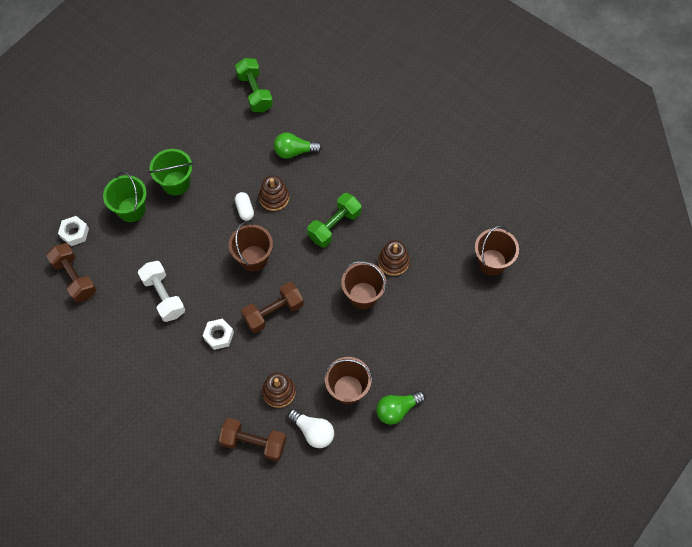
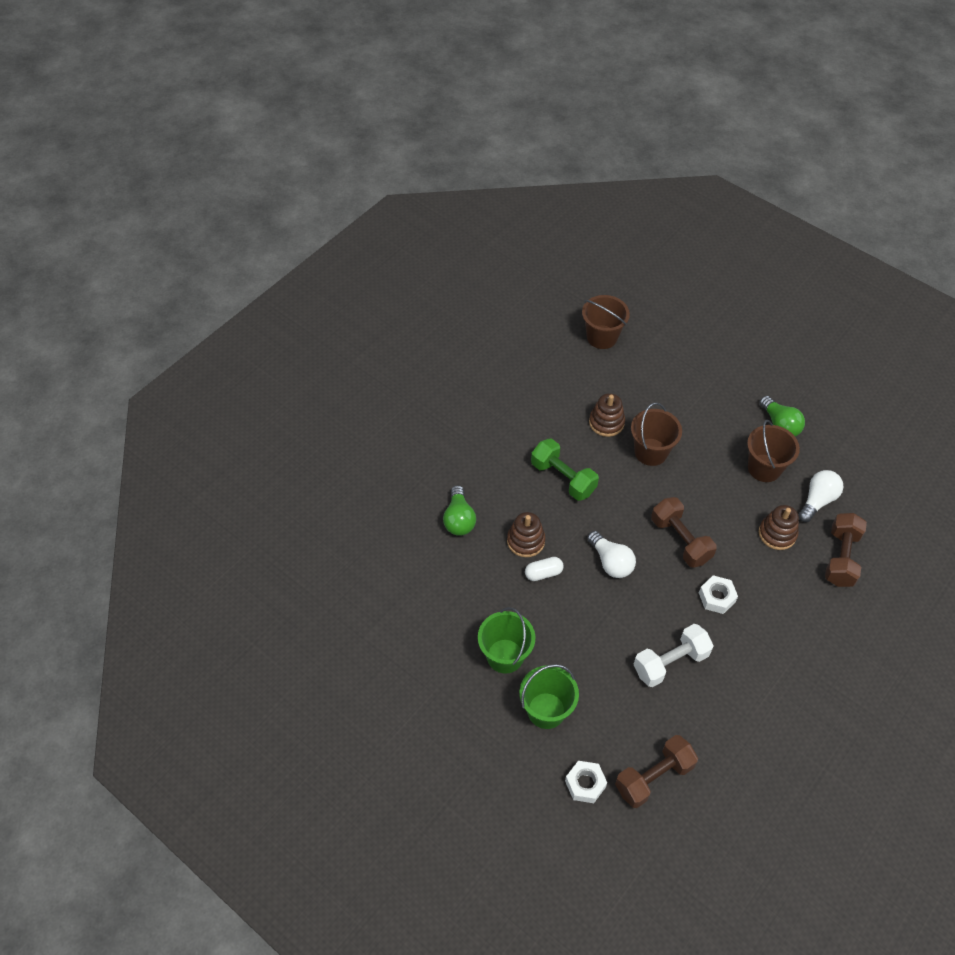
camera: 90 degrees left, 10 degrees down
(253, 258) = (611, 562): brown bucket -> white light bulb
(254, 92) = (365, 565): green dumbbell -> none

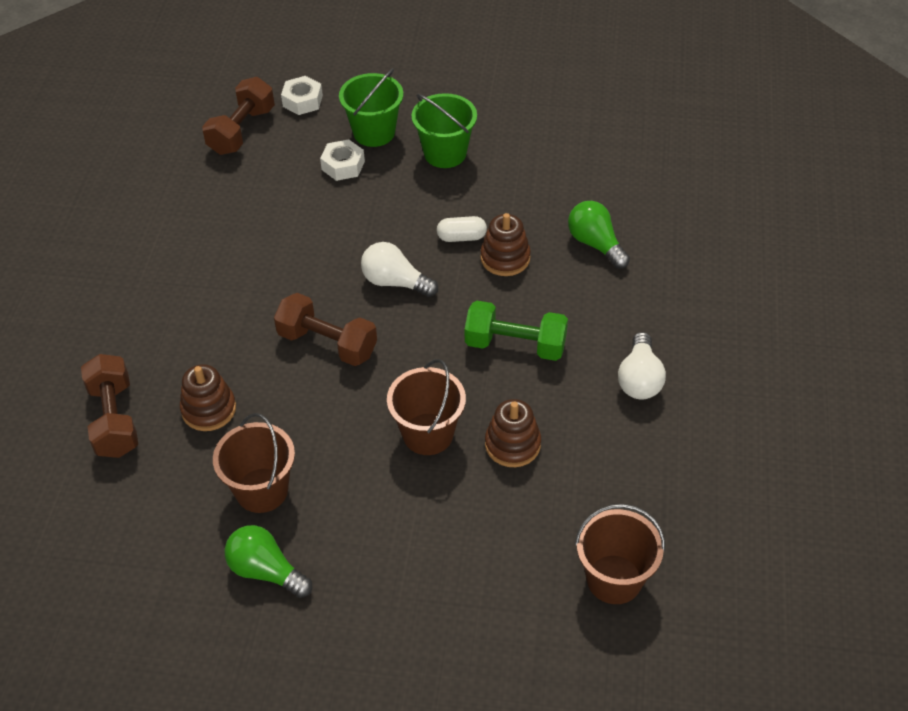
camera: 150 degrees right, 5 degrees down
(543, 573) = (461, 237): white capsule -> white capsule turned 45 degrees clockwise
(670, 662) = (273, 221): white dumbbell -> none
(716, 597) = (253, 303): white nut -> white nut (343, 165)
(817, 500) = (169, 480): white light bulb -> white light bulb (639, 379)

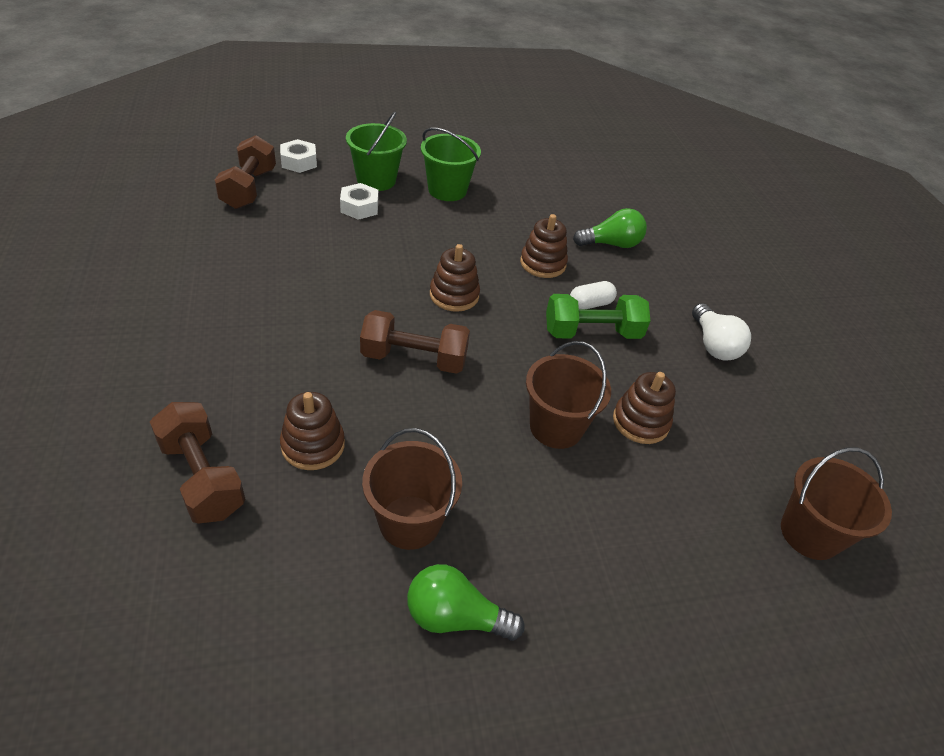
camera: 25 degrees left, 5 degrees down
(395, 282) = (454, 295): white light bulb -> brown stacking toy
(461, 237) = (496, 252): white capsule -> white capsule (590, 304)
(595, 244) = (611, 244): green light bulb -> green light bulb turned 135 degrees clockwise

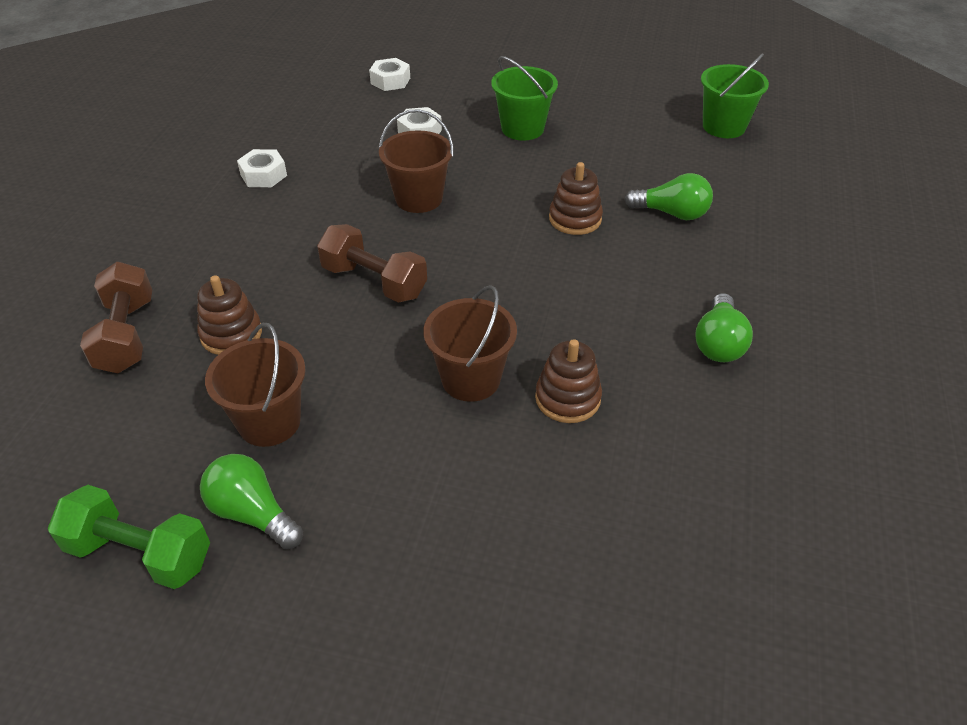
camera: 30 degrees right, 0 degrees up
(235, 276) = (263, 175): none -> white nut
(249, 188) = (327, 99): brown dumbbell -> none
(376, 180) = (455, 108): green bucket -> green bucket (724, 127)
(454, 295) = (456, 232): brown stacking toy -> none
(590, 304) = (599, 270): white capsule -> none
(592, 333) = (579, 299): green dumbbell -> green dumbbell (140, 554)
(713, 345) = (718, 343): white light bulb -> green light bulb
(809, 533) = (684, 565): brown bucket -> brown bucket (419, 198)

